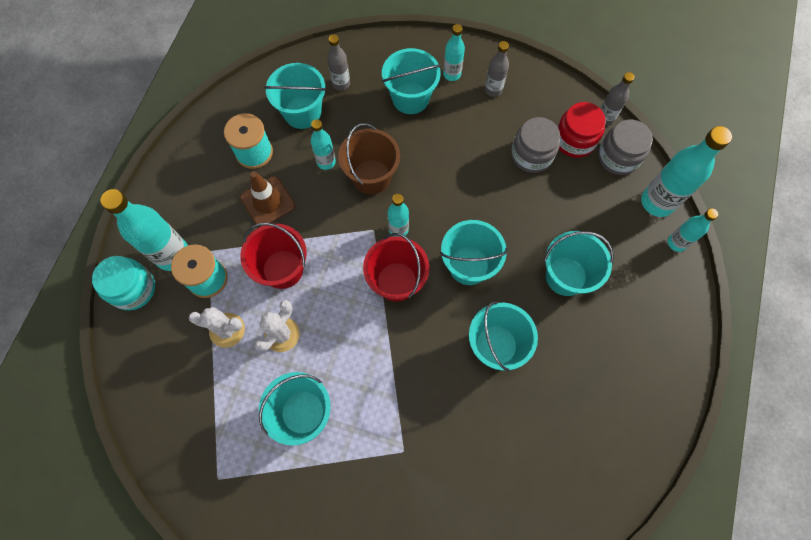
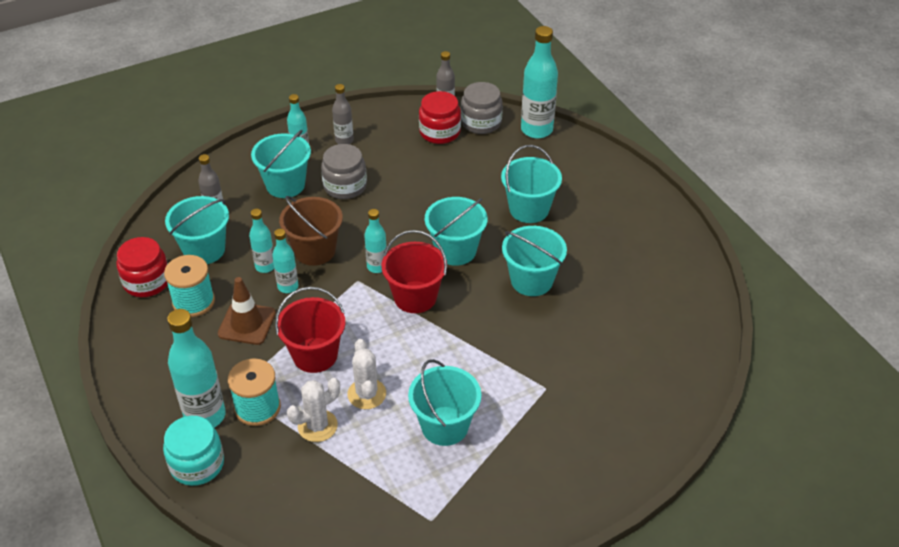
camera: 45 degrees left, 25 degrees down
(243, 109) = (147, 281): none -> red jar
(531, 155) = (420, 159): grey jar -> grey jar (345, 186)
(676, 243) = (575, 143): turquoise bottle -> turquoise bottle (288, 286)

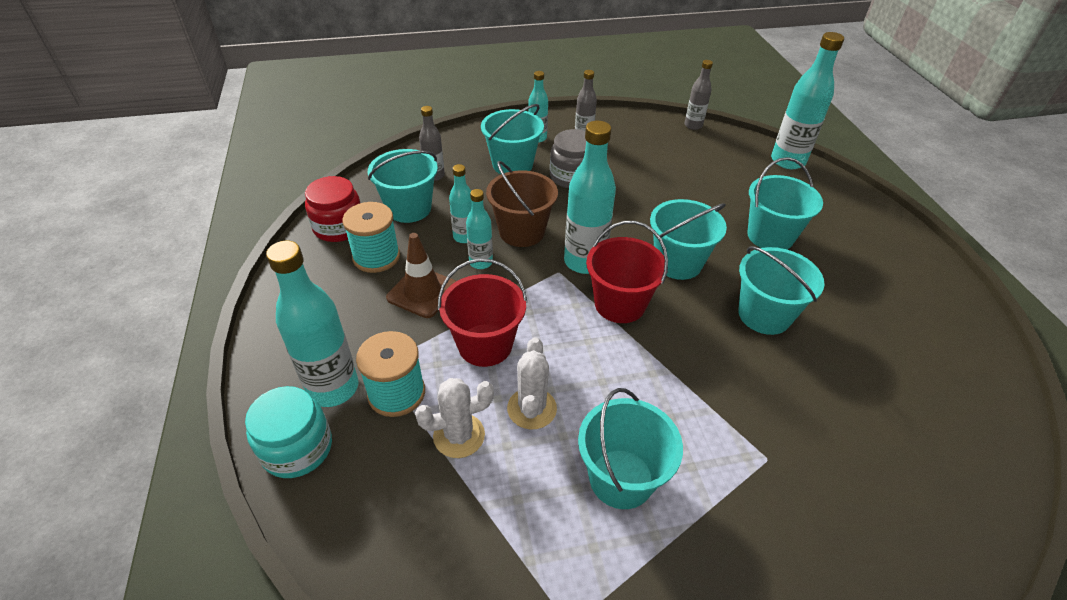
camera: 15 degrees right, 0 degrees up
(377, 267) = (584, 262): turquoise bottle -> turquoise bottle, size x1.77
(439, 132) = (683, 146): red jar -> none
(481, 122) = (728, 144): grey jar -> none

